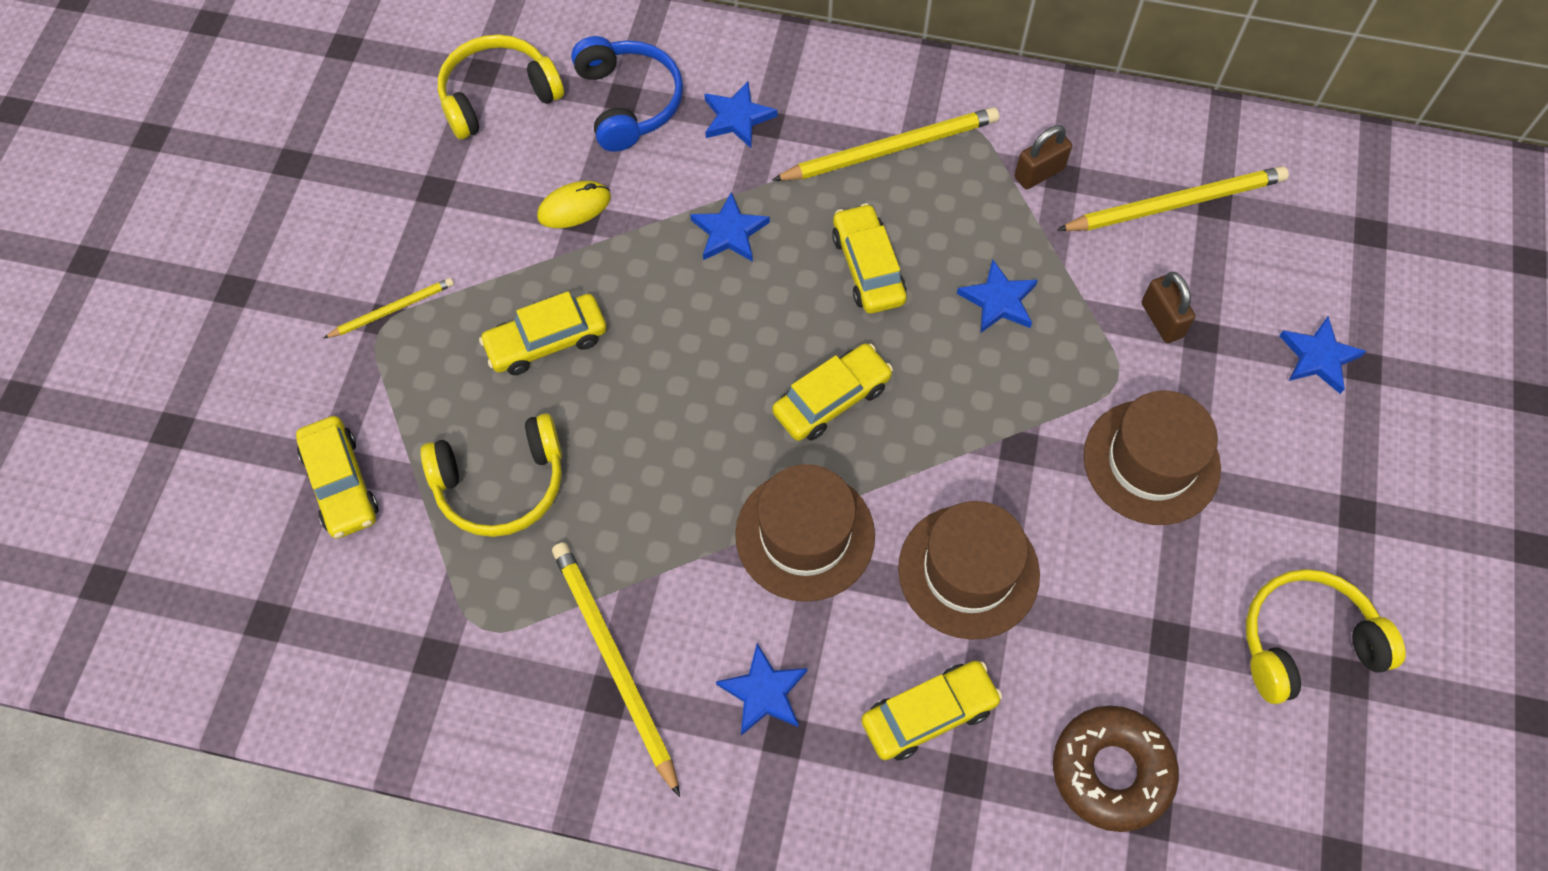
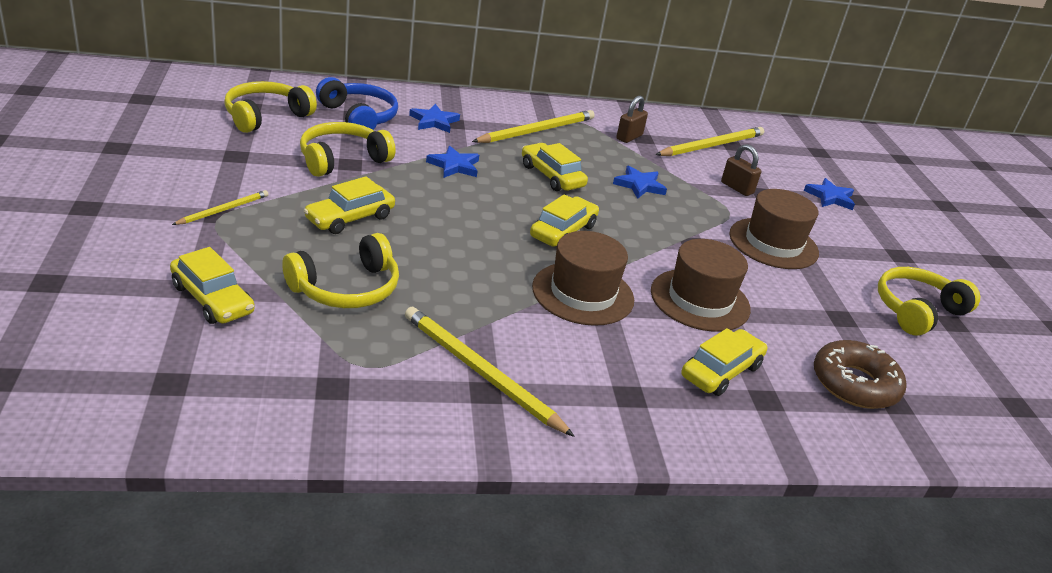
camera: 25 degrees left, 30 degrees down
(574, 207) = (342, 159): yellow mouse -> yellow headphones
(764, 692) = (601, 374): blue star -> none

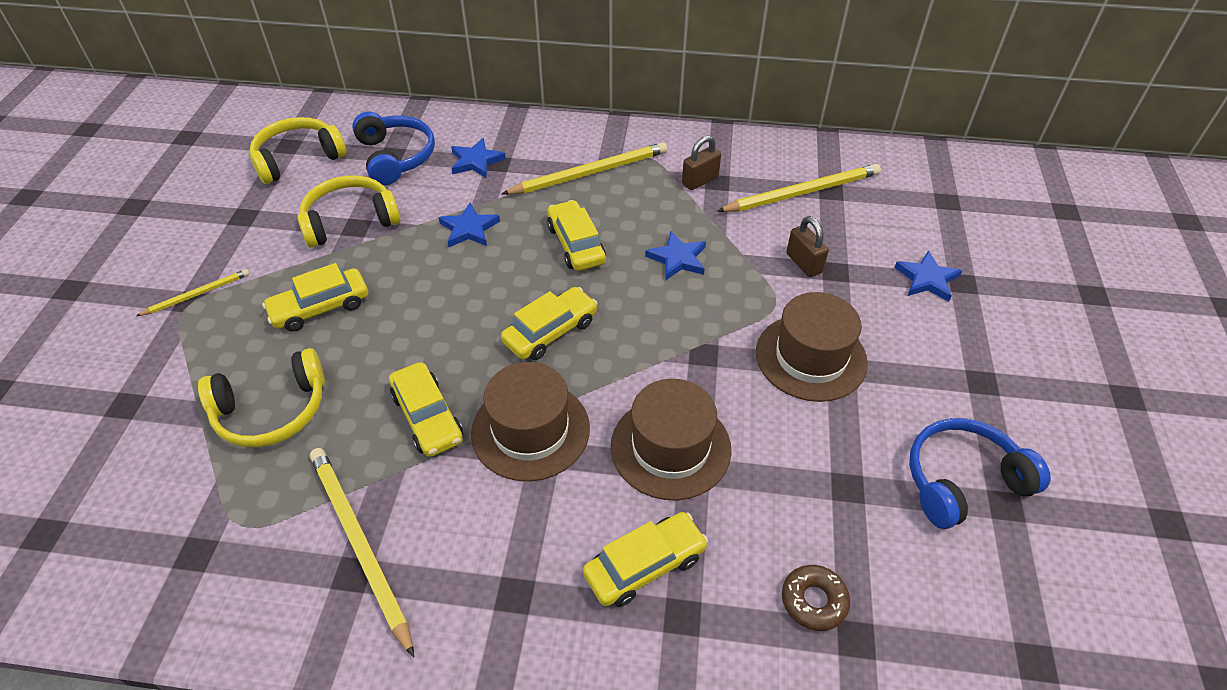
camera: 20 degrees right, 15 degrees up
(212, 299) = (132, 420): yellow car -> yellow car (427, 417)
(854, 384) = (814, 601): brown donut -> brown donut, size x0.59
(917, 310) = (962, 480): yellow headphones -> blue headphones

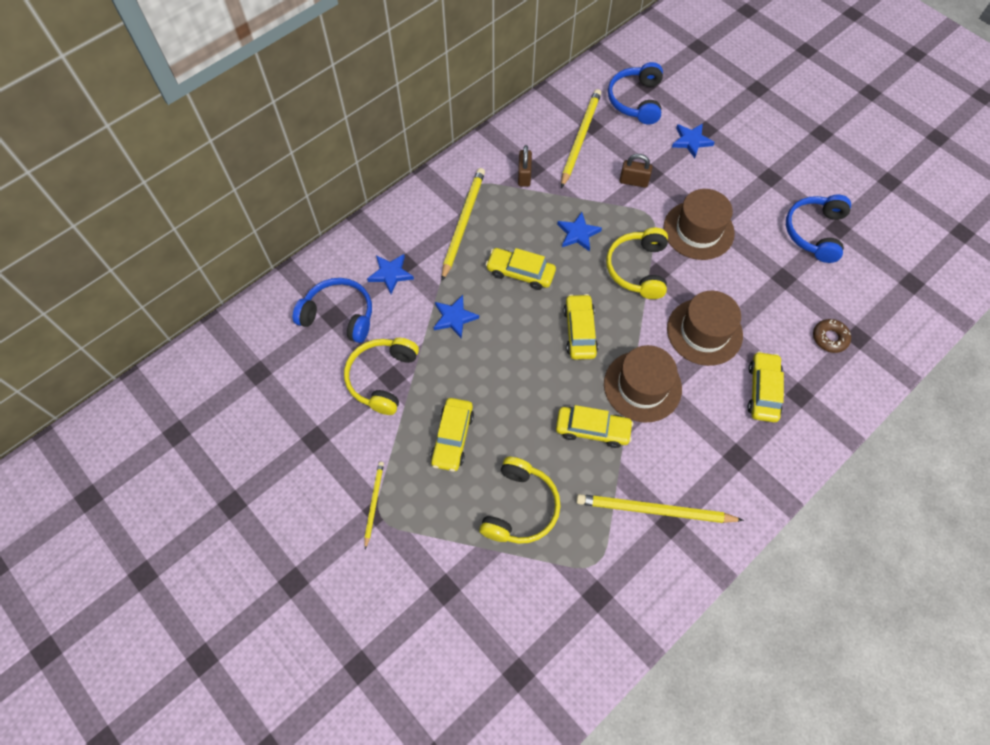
camera: 50 degrees left, 15 degrees up
(298, 159) = (281, 374): yellow headphones -> yellow headphones (637, 269)
(913, 205) = (636, 100): none -> blue headphones

